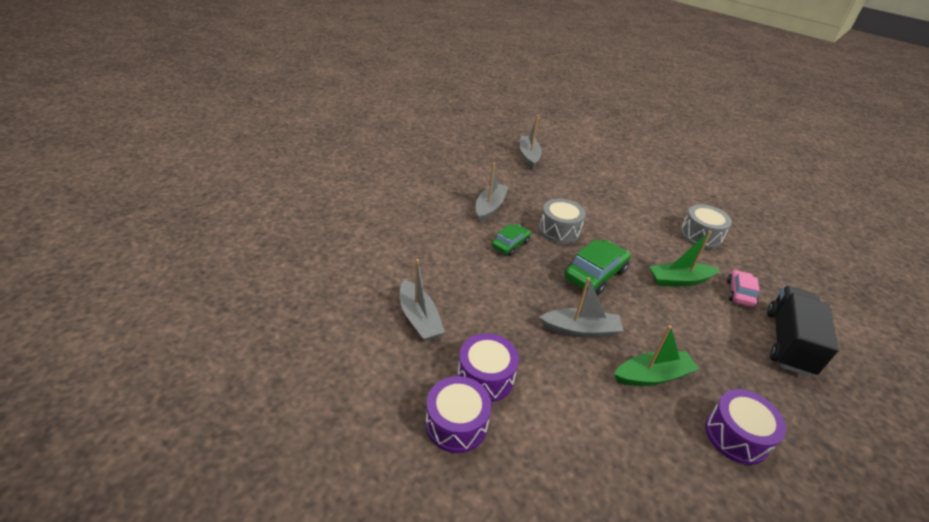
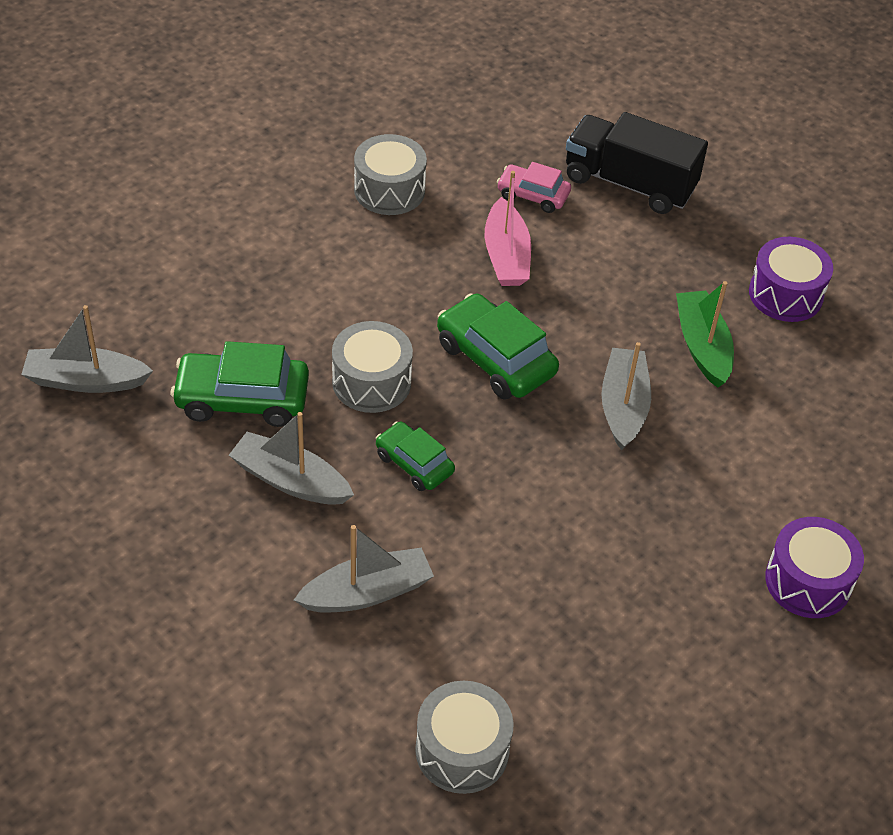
camera: 85 degrees left, 10 degrees up
(339, 259) = (462, 750): none -> grey drum
(419, 318) = (614, 618): grey boat -> grey boat (367, 592)
(485, 377) = (726, 539): purple drum -> none
(533, 193) = (242, 399): none -> green car
(679, 280) = (506, 256): green boat -> pink boat

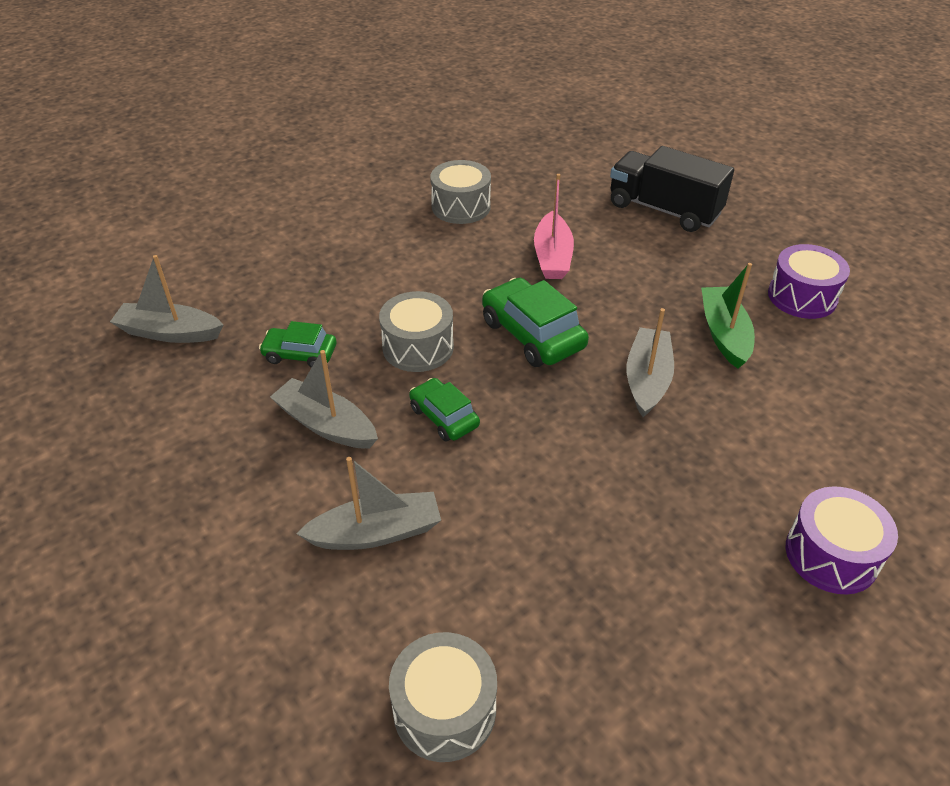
camera: 10 degrees right, 5 degrees down
(242, 399) = (300, 354): green car -> green car, size x0.61
(533, 195) = (580, 215): pink car -> none

